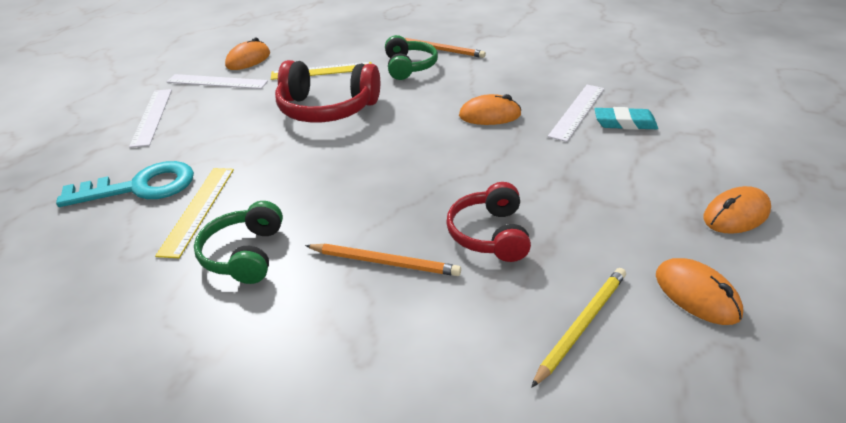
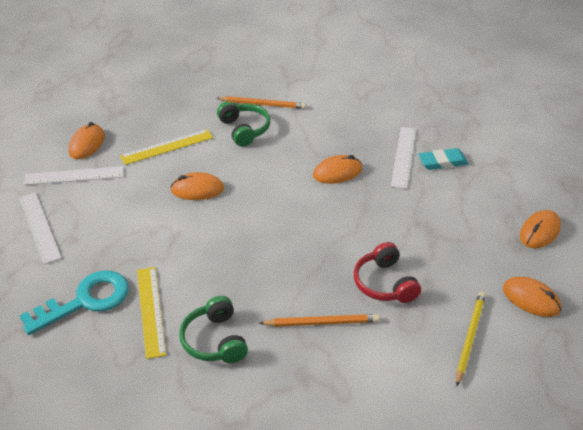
camera: 20 degrees left, 5 degrees up
(327, 109) = (197, 189): red headphones -> orange mouse

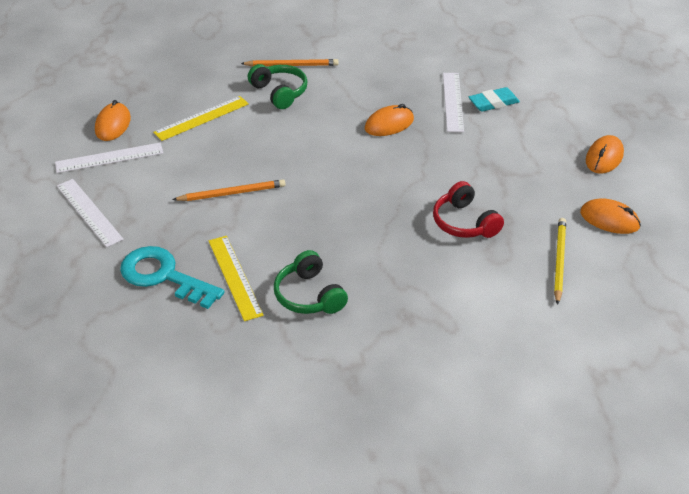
camera: 10 degrees left, 0 degrees up
(86, 300) = (163, 276): turquoise key -> turquoise key turned 105 degrees counterclockwise
(197, 189) = (247, 157): orange mouse -> none
(322, 322) = (412, 266): orange pencil -> orange pencil (232, 193)

